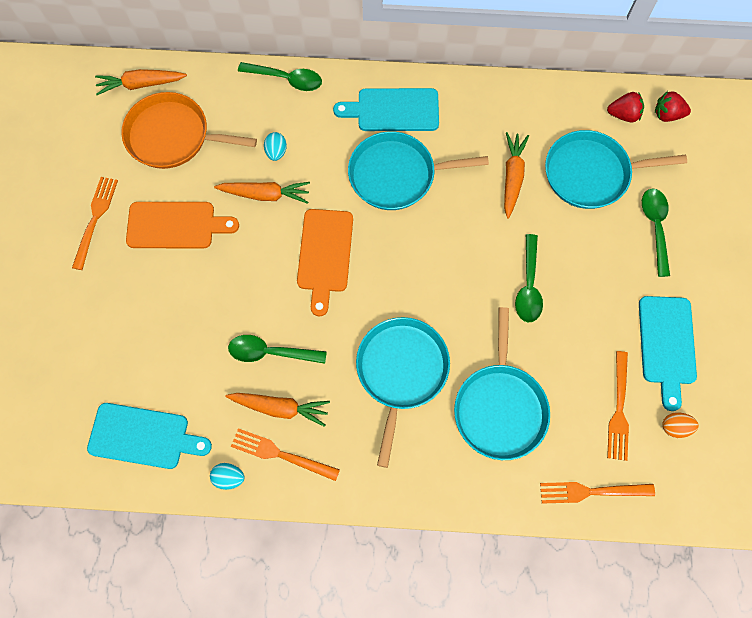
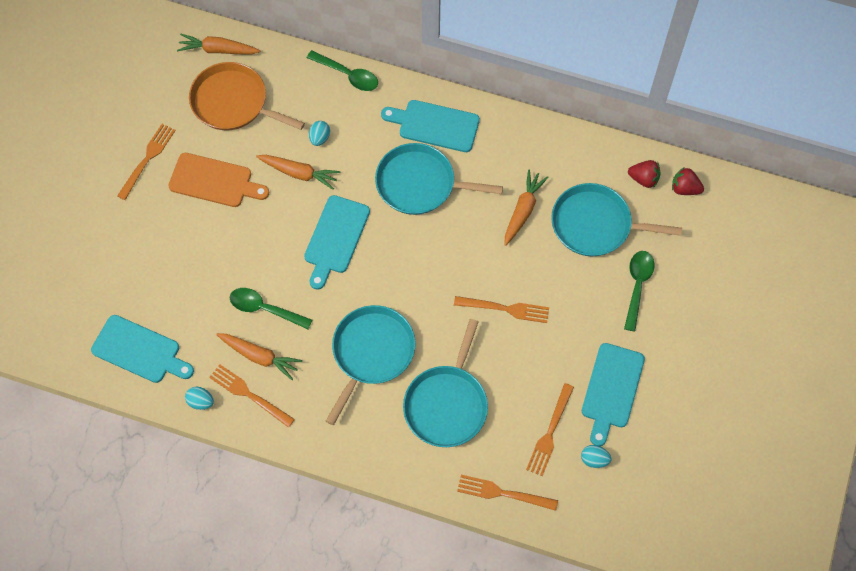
camera: 15 degrees right, 5 degrees down
(325, 255) = (335, 238): orange cutting board -> turquoise cutting board
(528, 286) = (506, 309): green spoon -> orange fork
(675, 427) = (594, 459): orange egg -> turquoise egg

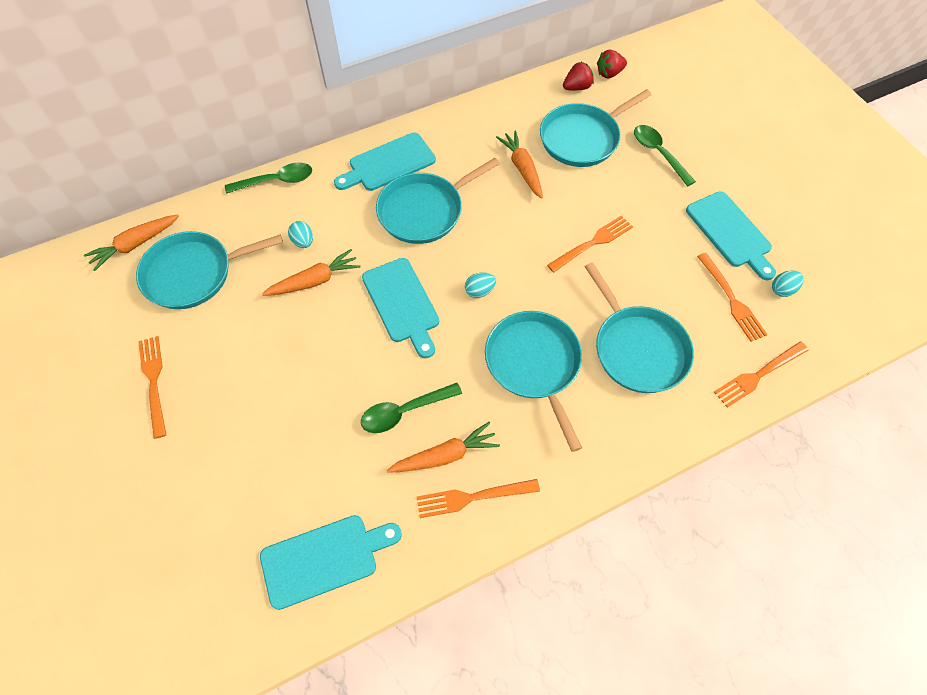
camera: 45 degrees left, 5 degrees down
(201, 402) = (436, 548): turquoise egg -> turquoise egg (479, 291)
(214, 181) = (242, 348): orange cutting board -> none
(233, 102) = (193, 273): orange pan -> turquoise pan

